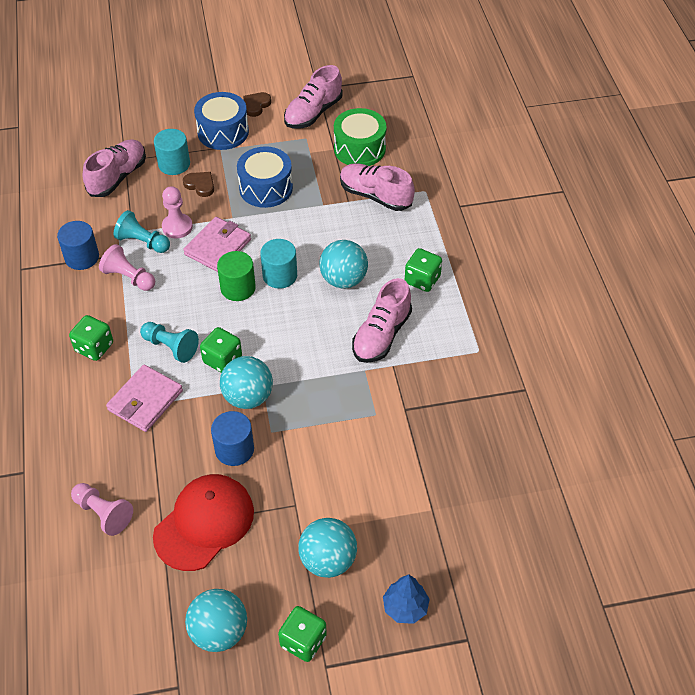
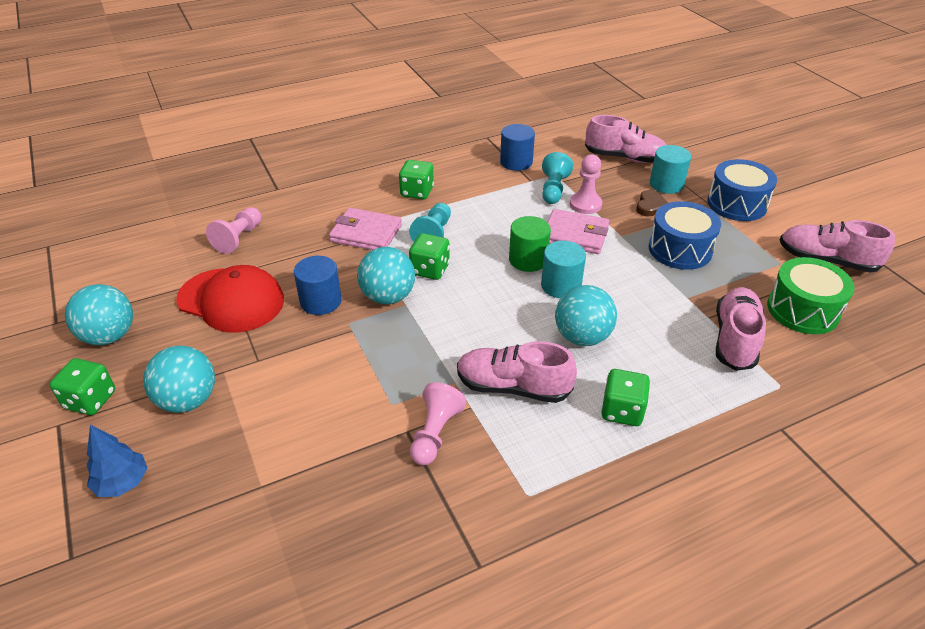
camera: 75 degrees right, 10 degrees down
(129, 277) = (506, 192): pink pawn -> pink pawn (435, 433)
(256, 105) = (797, 217): brown heart -> none

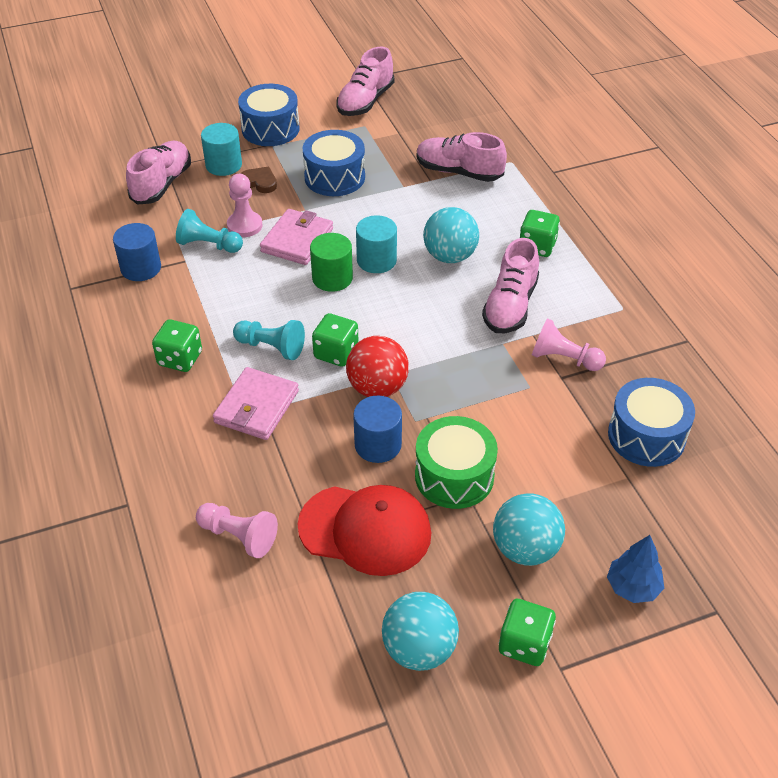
camera: 85 degrees left, 5 degrees up
(231, 300) = (365, 530): red cap -> red cap turned 75 degrees clockwise
(317, 507) = (646, 436): none -> blue drum
(388, 297) = (377, 388): turquoise ball -> red ball
(802, 310) = (427, 130): green drum -> green drum (454, 476)

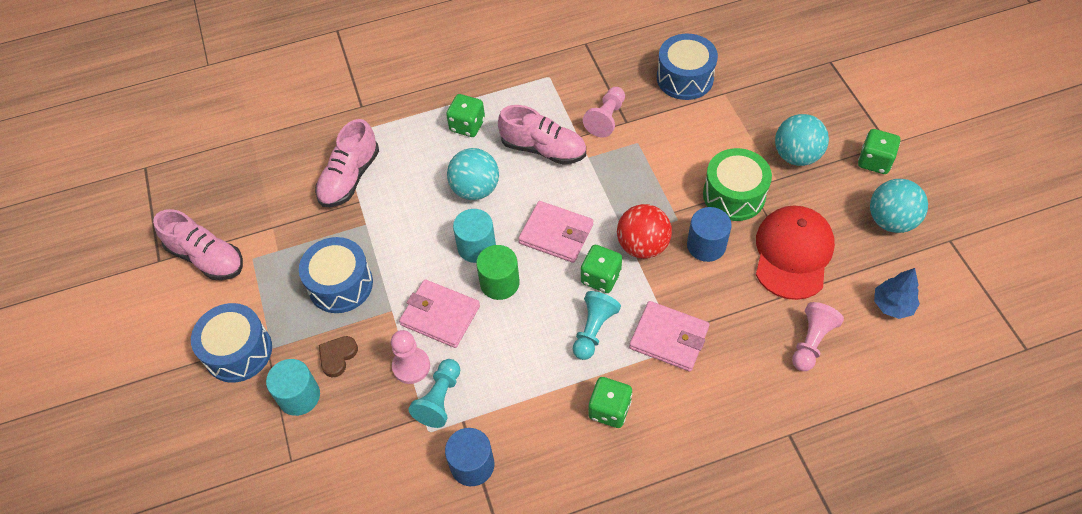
camera: 85 degrees left, 10 degrees up
(162, 184) = (324, 461): pink shoe -> none
(393, 318) = (556, 234): none -> pink wallet
(633, 587) = (819, 100): blue tree -> blue tree (892, 305)

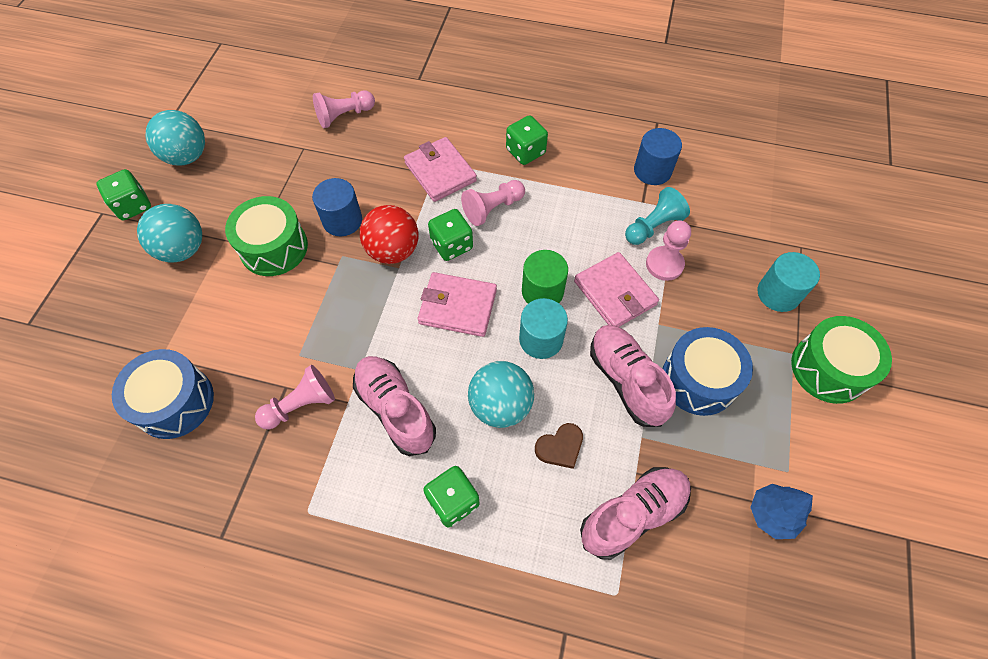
camera: 150 degrees left, 5 degrees up
(207, 258) = (845, 506): pink shoe -> pink shoe (626, 380)
(238, 351) = (829, 368): blue drum -> green drum
(337, 356) = (729, 309): brown heart -> brown heart (560, 447)
(556, 234) = (457, 306): pink wallet -> pink wallet turned 45 degrees counterclockwise
(593, 330) = (493, 208): turquoise pawn -> pink pawn
(793, 253) = (286, 176): red cap -> none
(892, 305) = (264, 106): blue tree -> blue tree (772, 514)

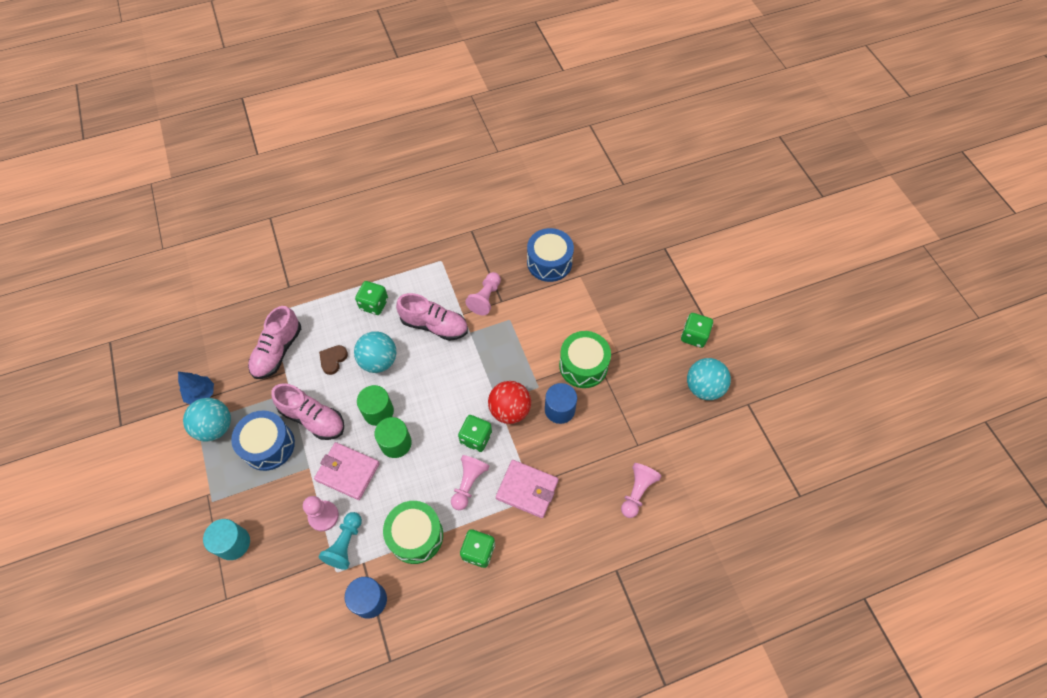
camera: 145 degrees right, 0 degrees up
(183, 249) = (633, 331): turquoise ball -> turquoise ball (215, 427)
(457, 306) = (442, 400): pink wallet -> none
(541, 339) = (378, 411): turquoise cylinder -> green cylinder
(829, 368) = (185, 505): green drum -> green drum (416, 536)

